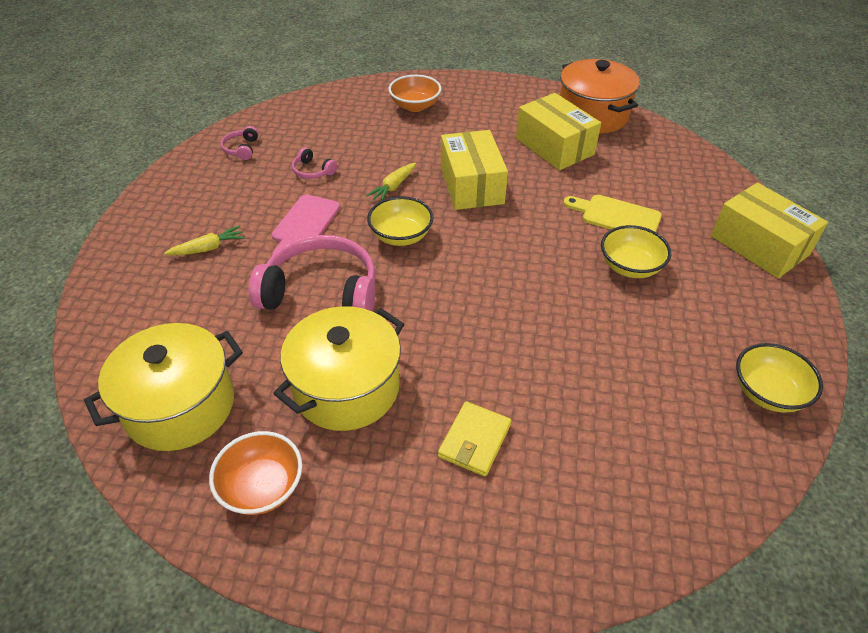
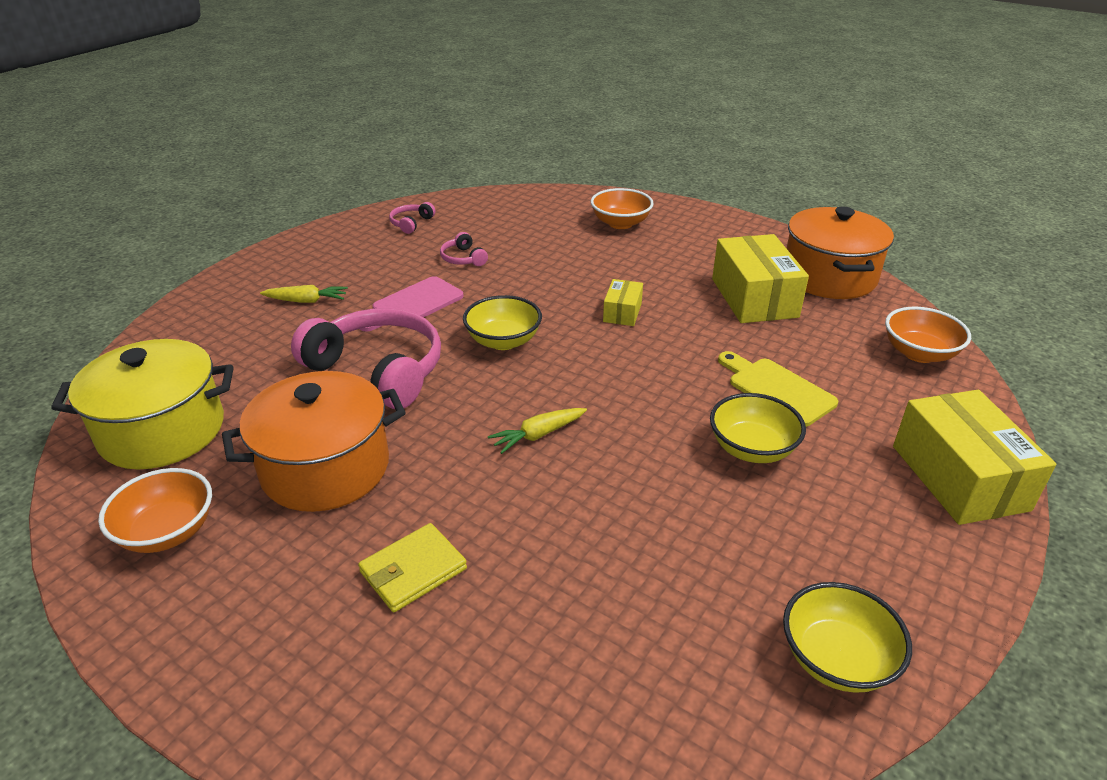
camera: 25 degrees right, 10 degrees down
(346, 388) = (325, 468): yellow pot -> orange pot
(393, 187) = (534, 293): yellow carrot -> yellow carrot (538, 435)
(471, 185) = (622, 312): yellow box -> yellow box, size x0.50
(684, 161) = (919, 353): none -> orange bowl

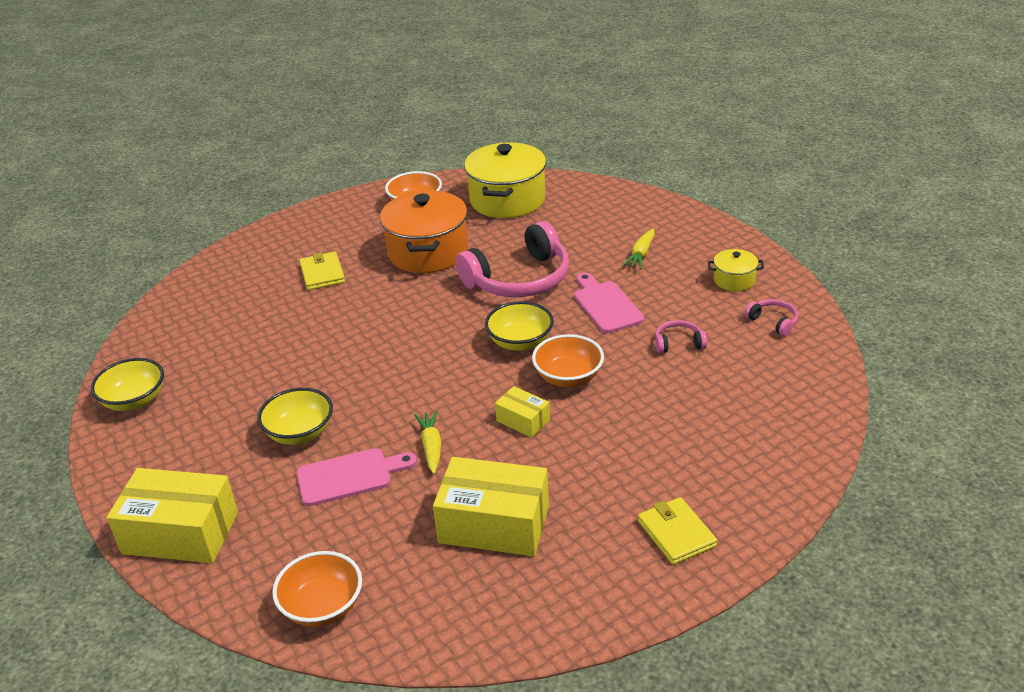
camera: 115 degrees right, 0 degrees up
(347, 246) = (734, 280): none -> yellow pot
(538, 435) = (394, 336): yellow carrot -> yellow carrot (431, 447)
(620, 223) = (715, 475): orange bowl -> orange bowl (568, 377)
(691, 229) = (676, 534): none -> yellow wallet
(777, 389) = (349, 476): yellow cutting board -> pink cutting board
(829, 277) = (499, 612): orange pot -> none

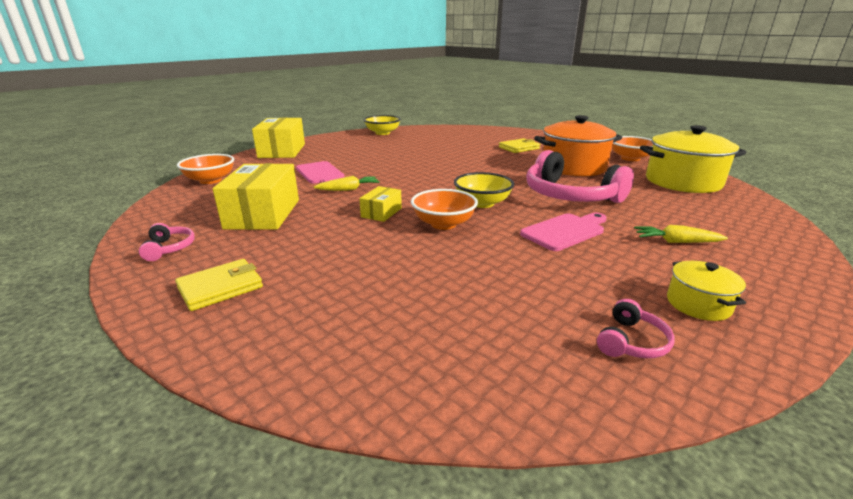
camera: 75 degrees right, 10 degrees down
(300, 433) = (360, 160): yellow bowl -> none
(678, 343) = (529, 272): pink headphones -> pink headphones (169, 248)

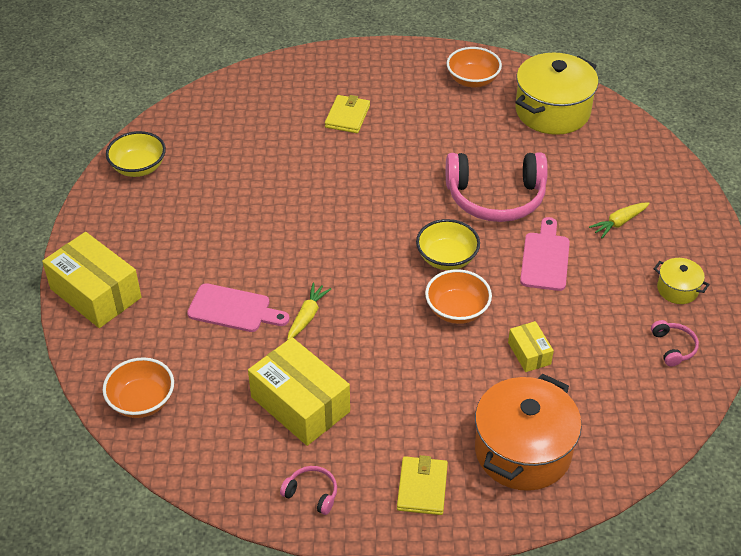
camera: 45 degrees left, 20 degrees up
(381, 212) = (391, 330): yellow box -> yellow box (529, 353)
(573, 167) = (444, 134): orange pot -> orange pot (522, 451)

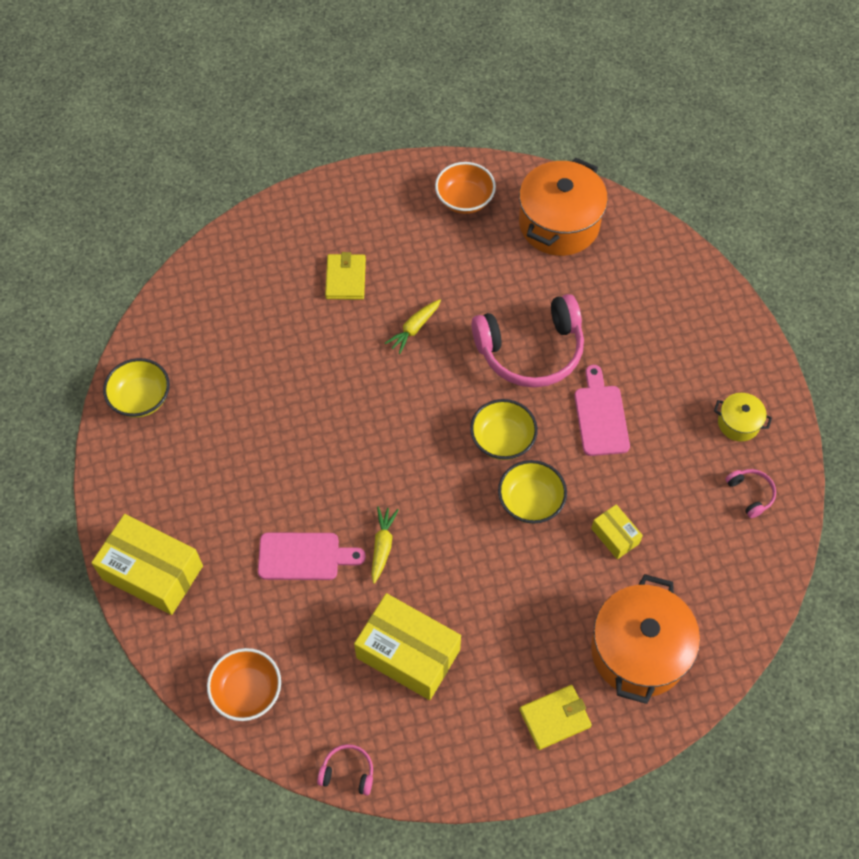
camera: 15 degrees left, 15 degrees up
(312, 493) = (451, 752): pink headphones -> pink headphones (348, 772)
(422, 488) = (555, 718): yellow wallet -> yellow wallet turned 75 degrees clockwise
(457, 310) = (530, 501): orange bowl -> yellow bowl
(552, 111) = (559, 224): yellow pot -> orange pot
(619, 223) = (662, 354): yellow carrot -> yellow carrot (414, 329)

